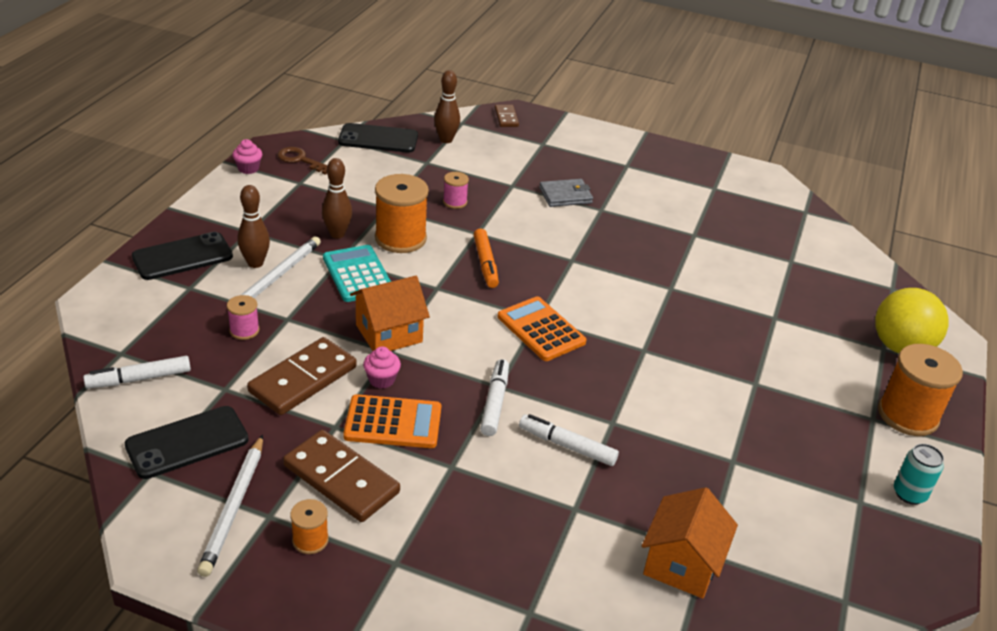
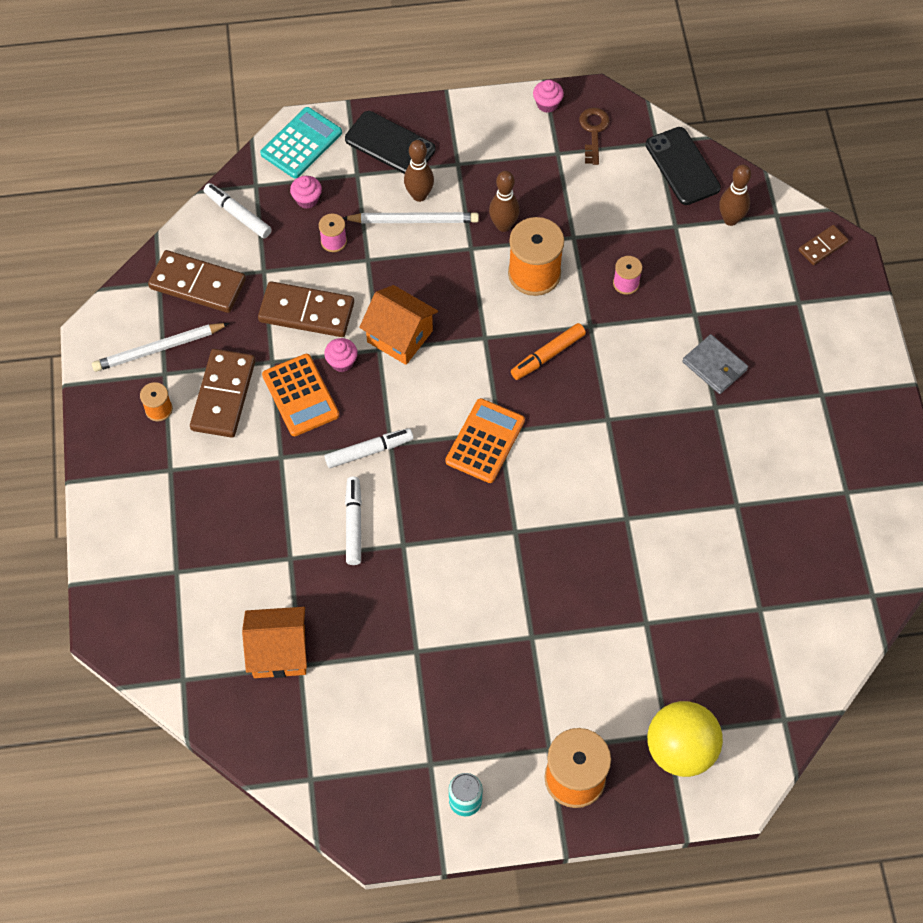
camera: 65 degrees right, 25 degrees up
(179, 327) = (307, 199): none -> pink cupcake
(187, 442) = (197, 284): black phone -> brown domino
(358, 274) = (459, 272): turquoise calculator -> turquoise calculator (301, 143)

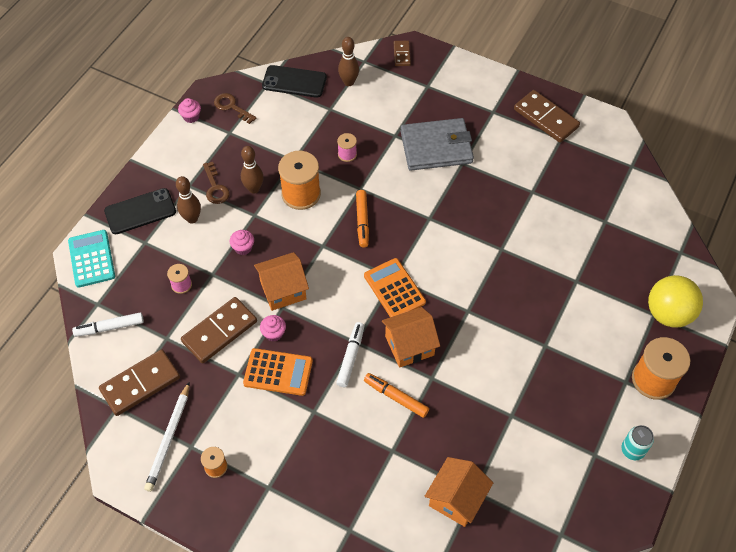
camera: 55 degrees left, 5 degrees down
(223, 395) = (239, 419): brown domino -> brown domino (545, 118)
(307, 199) = (136, 281): pink cupcake -> pink cupcake (243, 248)
(354, 524) = (396, 397): white marker -> orange marker
(413, 220) = (207, 232): white pencil -> none
(426, 499) = (409, 345): none -> orange house
(475, 189) = (215, 187): none -> brown key
(714, 366) = (436, 147): grey wallet -> grey wallet, size x1.80

